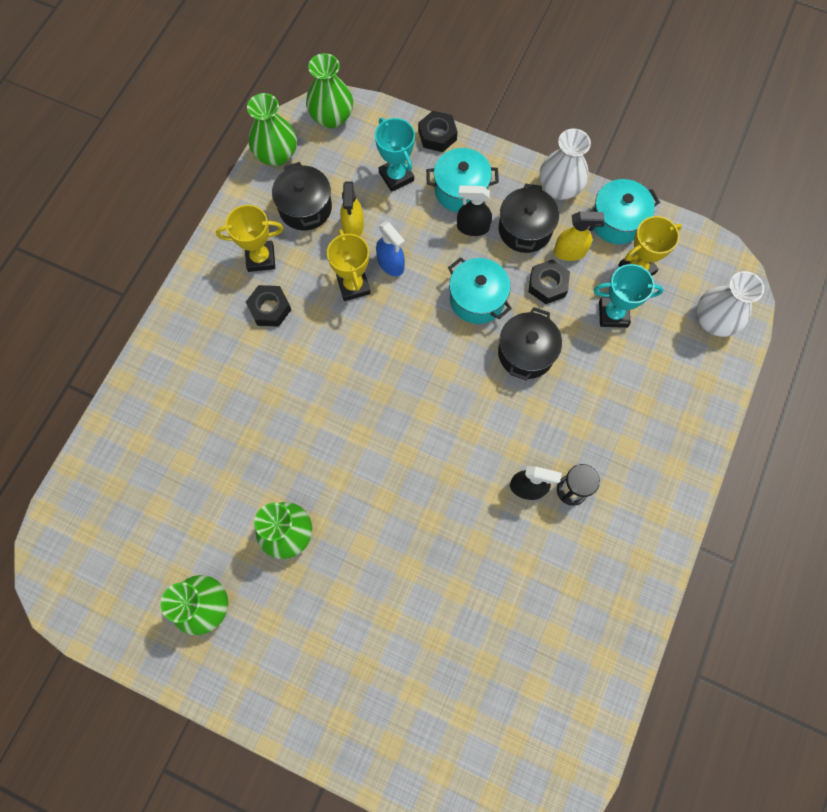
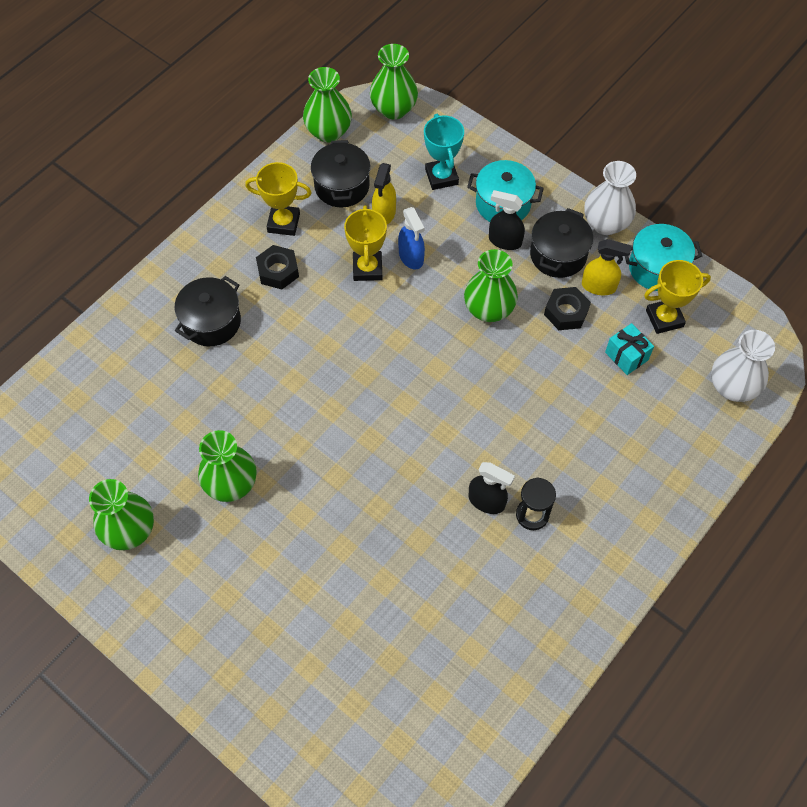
camera: 15 degrees right, 10 degrees down
(437, 135) = (495, 147): black nut -> none
(477, 299) = (489, 309): turquoise pot -> green vase
(526, 353) = (524, 372): black pot -> black pot (211, 322)
(613, 314) = (626, 356): turquoise trophy -> turquoise gift

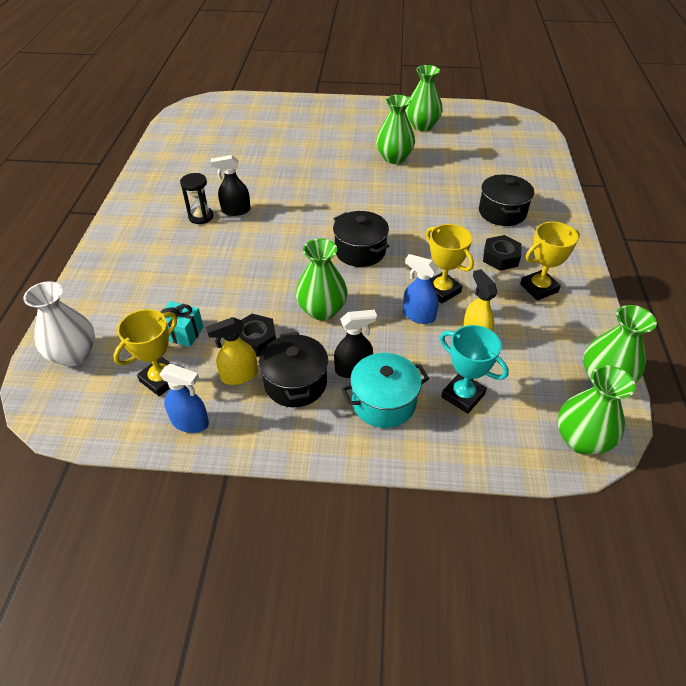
camera: 145 degrees right, 15 degrees down
(342, 186) = (533, 338): black pot -> black pot (360, 251)
(605, 223) = (268, 440): white vase -> none
(656, 268) = (190, 422): turquoise pot -> blue spray bottle

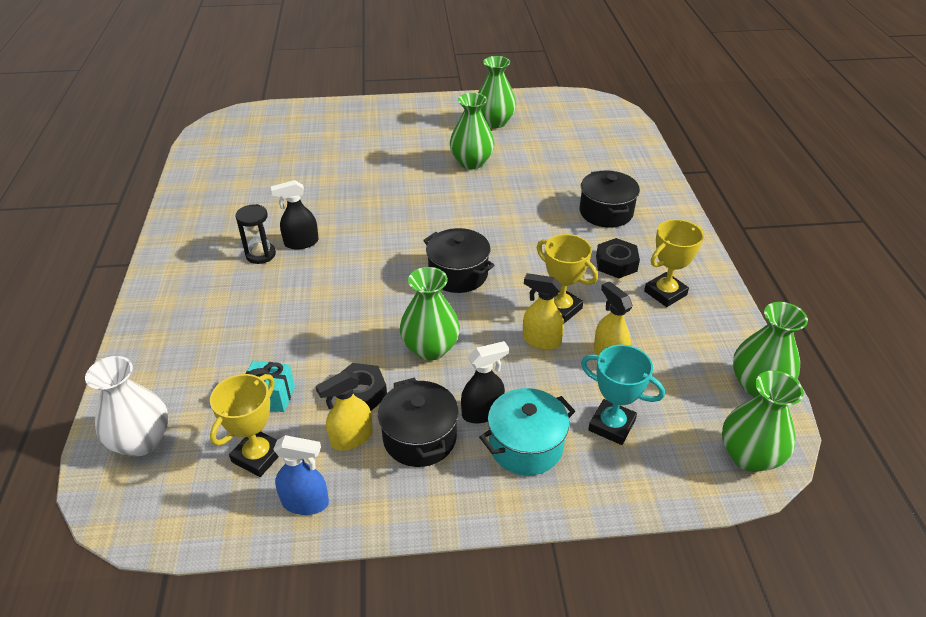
camera: 10 degrees left, 5 degrees down
(418, 315) = (541, 340): blue spray bottle -> yellow spray bottle

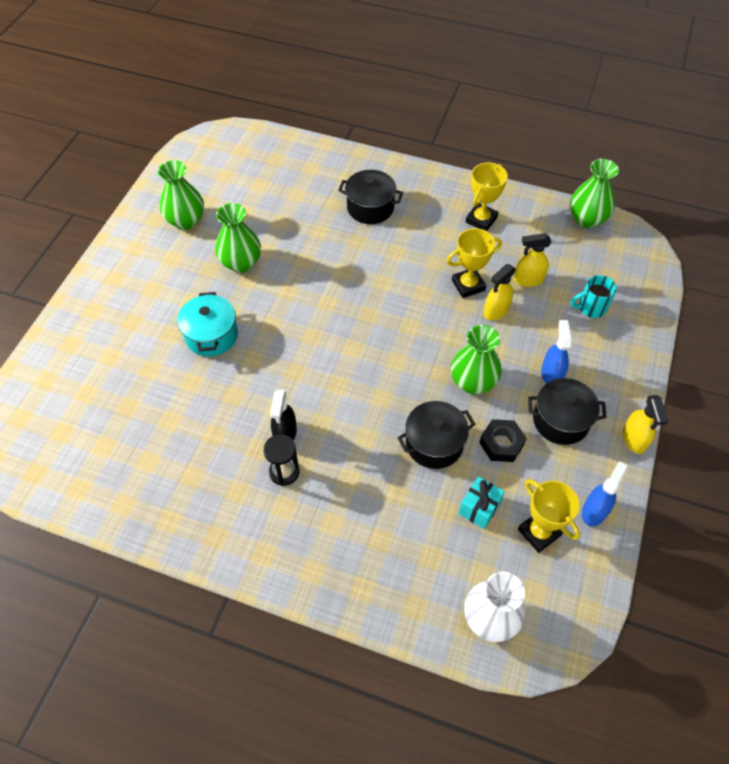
camera: 65 degrees left, 15 degrees up
(351, 438) = (544, 464): yellow spray bottle -> yellow spray bottle (634, 439)
(458, 274) = (394, 332): black pot -> black pot (434, 443)
(482, 412) = (551, 374): black spray bottle -> blue spray bottle
(526, 446) = (591, 361): turquoise pot -> turquoise pot (211, 335)
(611, 425) = (591, 308): turquoise trophy -> turquoise mug
(616, 263) = (435, 231): black nut -> none
(665, 293) = (481, 220): yellow trophy -> yellow trophy turned 45 degrees clockwise
(749, 456) = (640, 254): green vase -> none

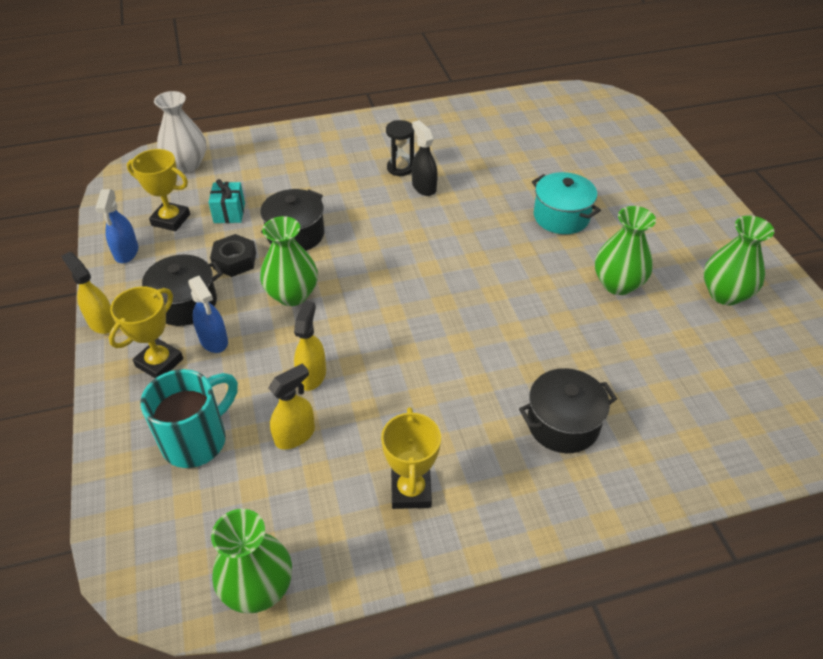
camera: 145 degrees right, 10 degrees down
(468, 285) = (364, 388): yellow trophy -> yellow trophy (159, 362)
(591, 308) = (197, 440): turquoise mug -> turquoise mug, size x1.60

